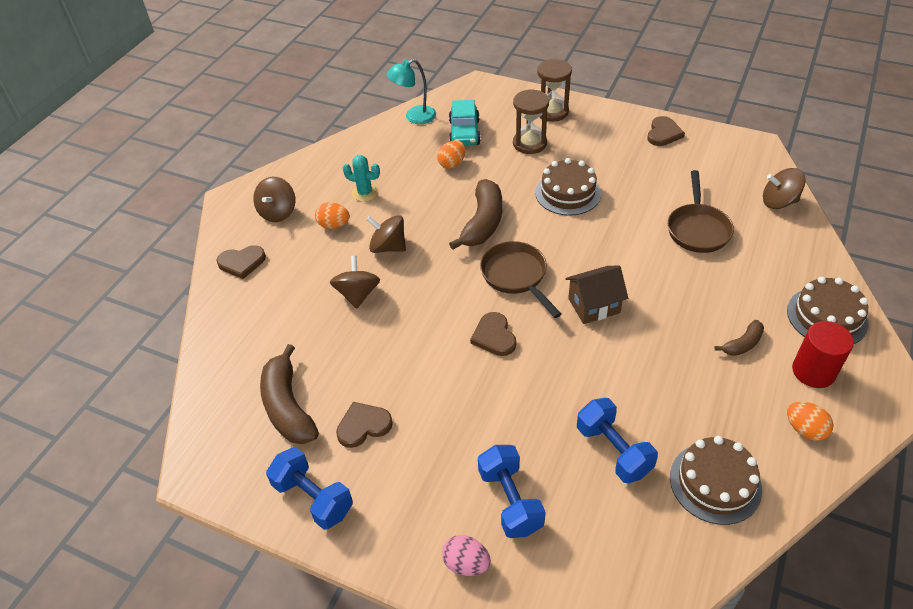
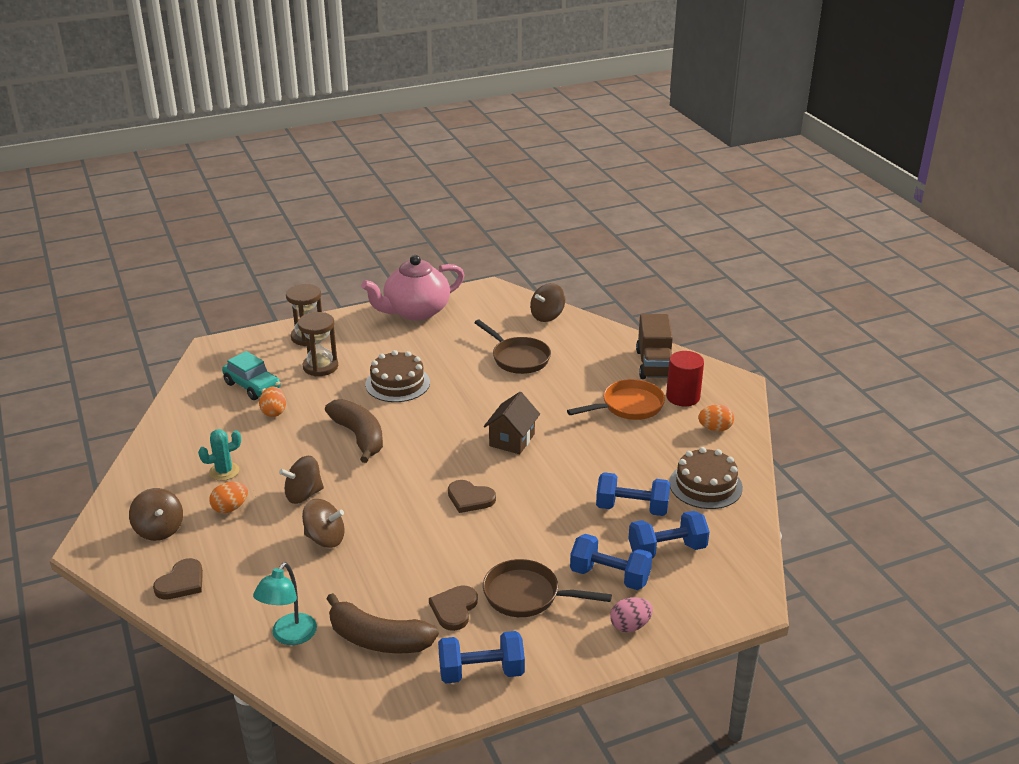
camera: 50 degrees left, 15 degrees down
(357, 294) = (325, 538): brown spinning top -> brown spinning top turned 150 degrees clockwise
(414, 117) = (187, 397): turquoise lamp -> turquoise lamp (289, 636)
(516, 276) = (434, 454): brown pan -> brown pan (527, 595)
(592, 518) = (667, 550): none -> blue dumbbell
(663, 133) = (415, 311): brown heart -> pink teapot
(742, 344) = (628, 406): brown banana -> orange pan
(827, 317) = (654, 364): brown cake -> brown truck

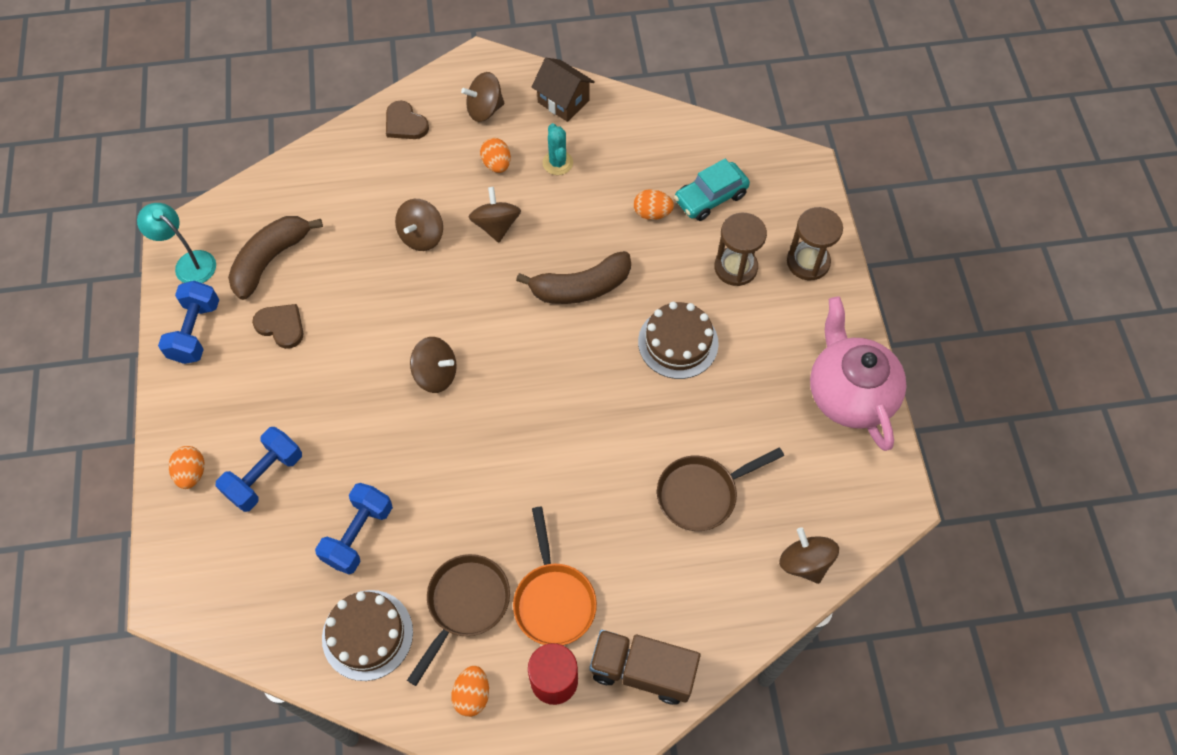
camera: 105 degrees right, 30 degrees up
(289, 636) = (304, 195): turquoise lamp -> turquoise lamp (189, 263)
(470, 498) = (436, 374): brown heart -> brown spinning top
(512, 440) = (526, 441): brown house -> brown house (563, 101)
(527, 595) = (271, 392): brown pan -> brown pan (465, 605)
(630, 626) = (192, 473): pink egg -> orange egg
(667, 550) = (279, 548): blue dumbbell -> none

